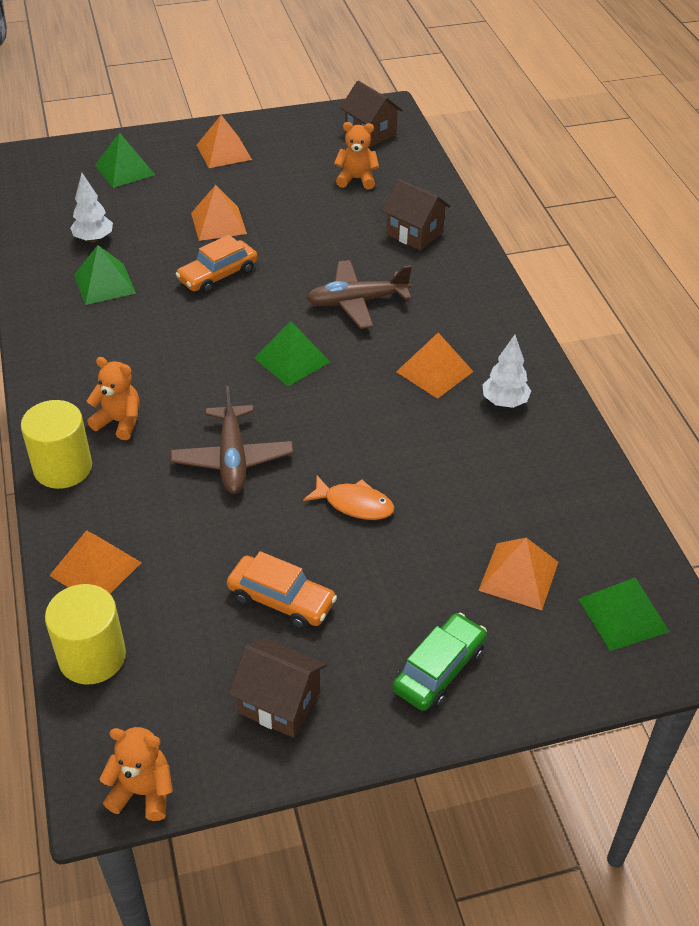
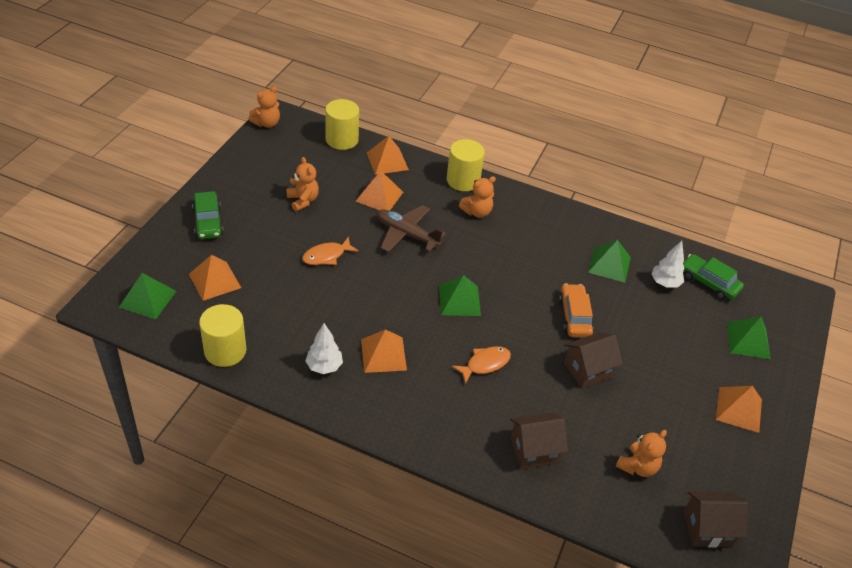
camera: 125 degrees right, 0 degrees up
(60, 214) = (708, 282): none -> green car
(218, 223) = (637, 350): orange pyramid -> orange pyramid (379, 196)
(279, 703) = (256, 172): brown house -> brown house (587, 370)
(281, 600) = (303, 200): orange car -> orange teddy bear
(357, 302) = (485, 364): brown plane -> orange fish
(588, 487) = (225, 351): none -> yellow cylinder

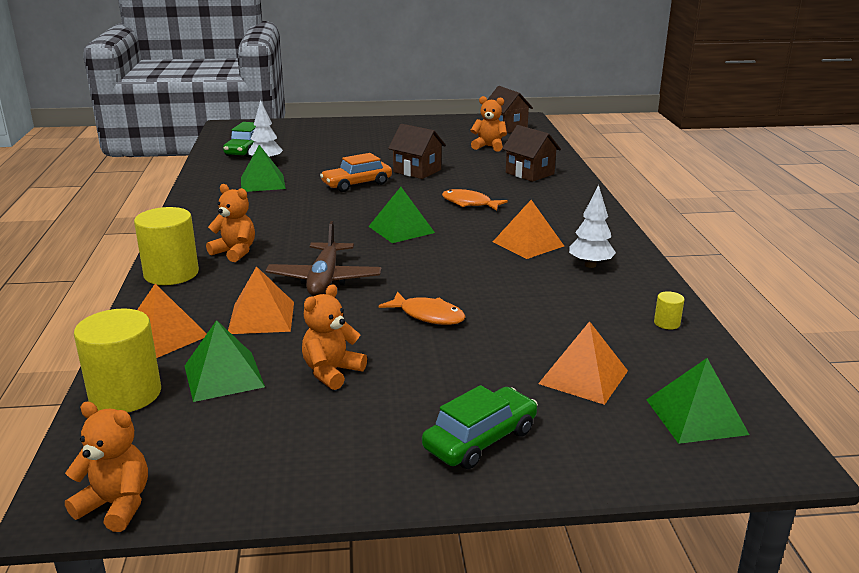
camera: 115 degrees left, 20 degrees down
(225, 351) = (667, 323): yellow cylinder -> yellow cylinder, size x0.43
(738, 409) = (387, 130): orange pyramid -> none
(748, 340) = (307, 134): green pyramid -> green pyramid (224, 376)

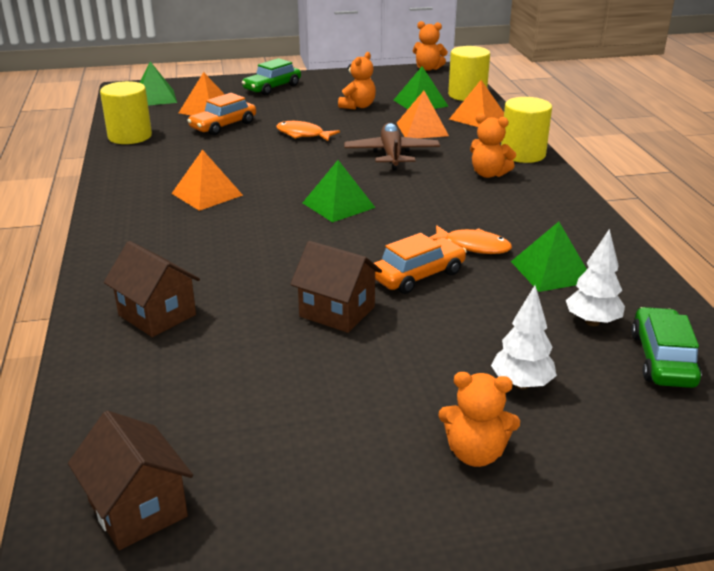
camera: 175 degrees right, 5 degrees up
(469, 203) = (261, 246): orange fish -> orange fish (473, 246)
(489, 147) = (204, 402): orange teddy bear -> orange teddy bear (475, 453)
(543, 337) = (223, 126): none -> orange car
(590, 265) = (157, 175): white tree -> white tree (521, 384)
(667, 323) = (130, 136): yellow cylinder -> yellow cylinder, size x2.32

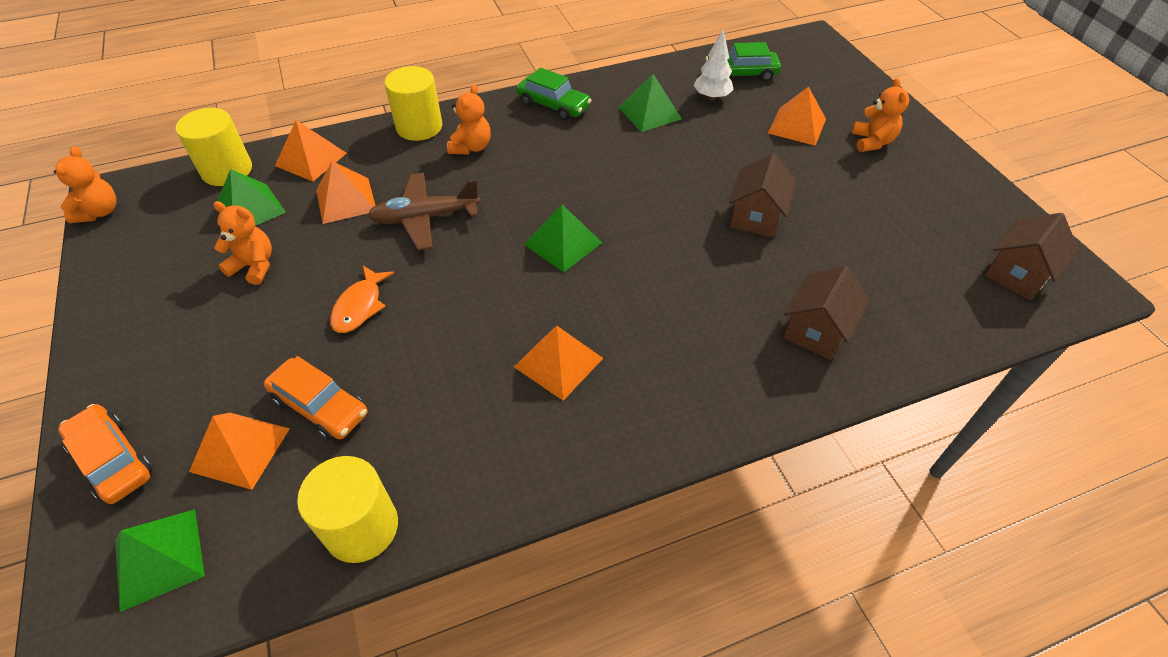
camera: 100 degrees left, 20 degrees up
(272, 88) = (143, 382): green car -> green car (553, 105)
(418, 275) = (682, 178): orange car -> orange car (113, 460)
(473, 246) = (622, 151): orange fish -> none
(521, 384) = (797, 126): white tree -> orange pyramid

